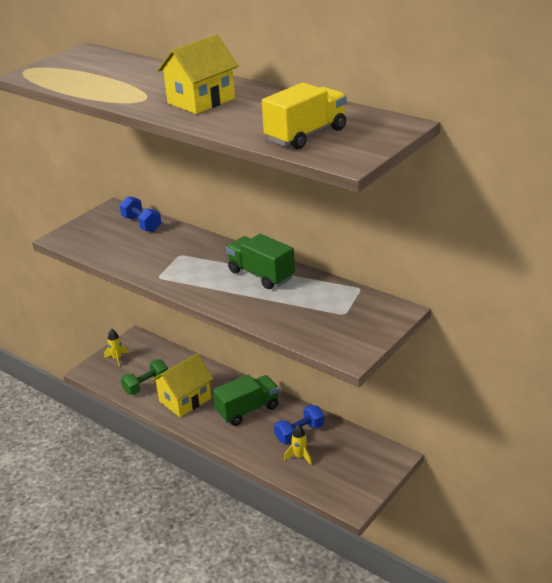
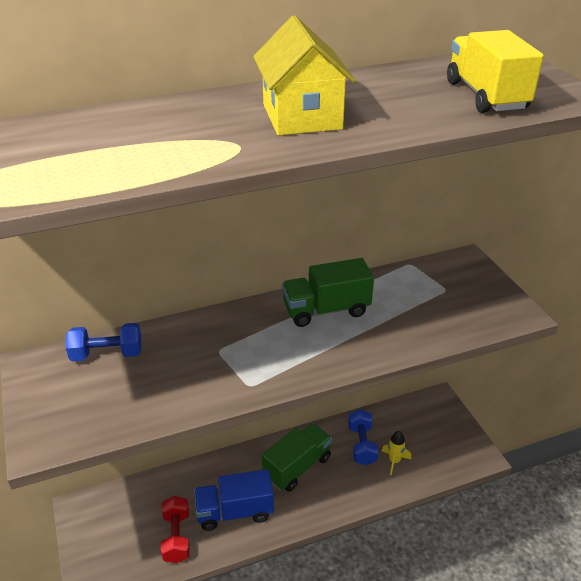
camera: 60 degrees left, 5 degrees up
(117, 358) = (98, 544): yellow rocket -> none
(146, 385) = (176, 537): green dumbbell -> red dumbbell
(185, 400) = (235, 511): yellow house -> blue truck
(248, 410) = (297, 467): green truck -> green truck turned 45 degrees clockwise

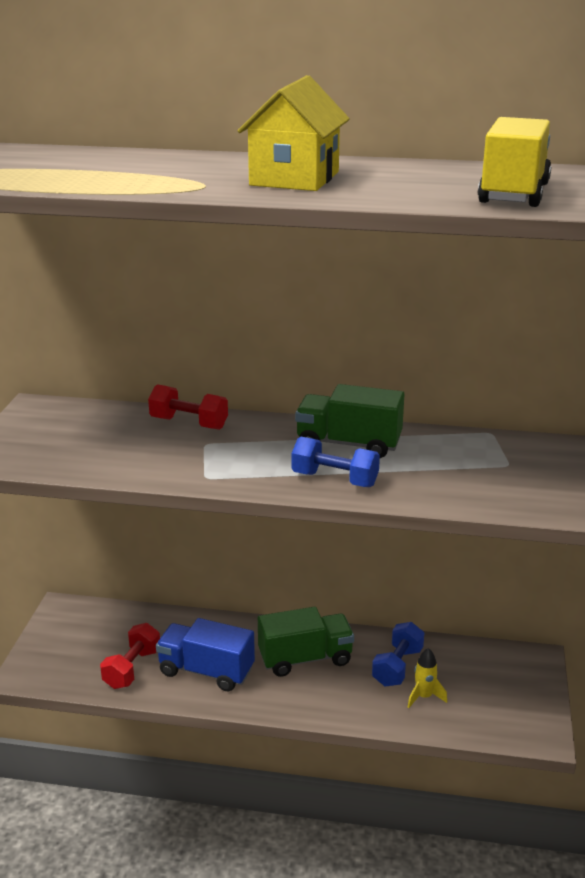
camera: 30 degrees right, 10 degrees down
(107, 354) = (104, 417): blue dumbbell -> blue dumbbell (335, 479)
(186, 334) = (189, 423): none -> red dumbbell

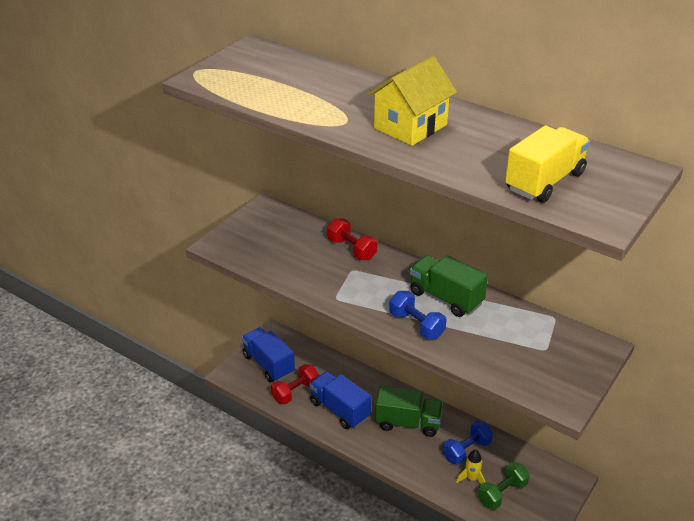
camera: 25 degrees right, 10 degrees up
(75, 646) = (268, 364): none -> blue truck
(470, 701) = (502, 493): none -> green dumbbell

